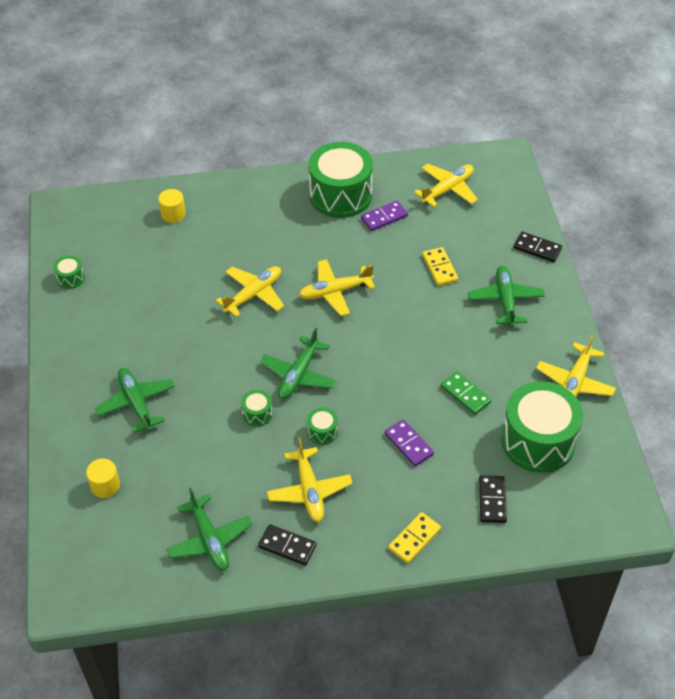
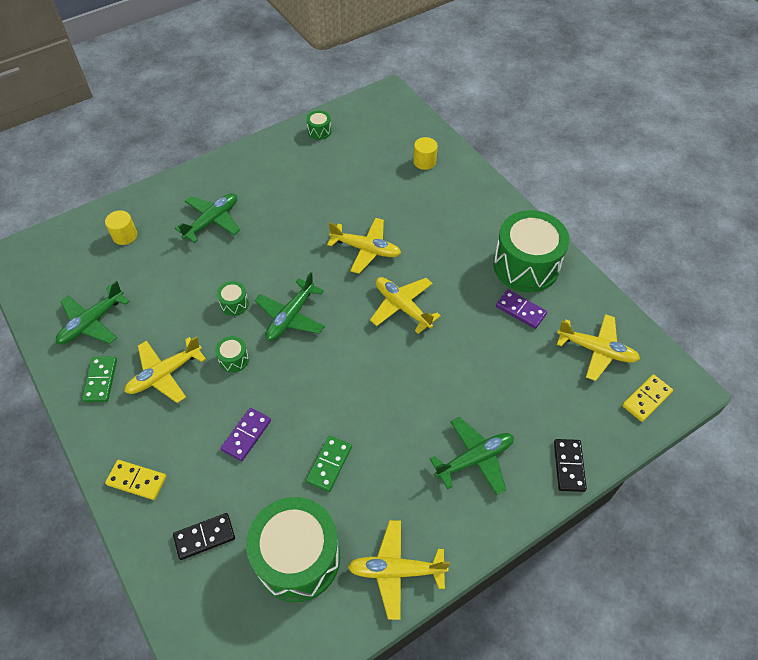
camera: 65 degrees right, 5 degrees up
(287, 546) = (101, 380): black domino -> green domino
(298, 375) = (291, 317): green plane -> green plane turned 60 degrees counterclockwise
(440, 268) = (483, 382): yellow domino -> yellow domino (646, 399)

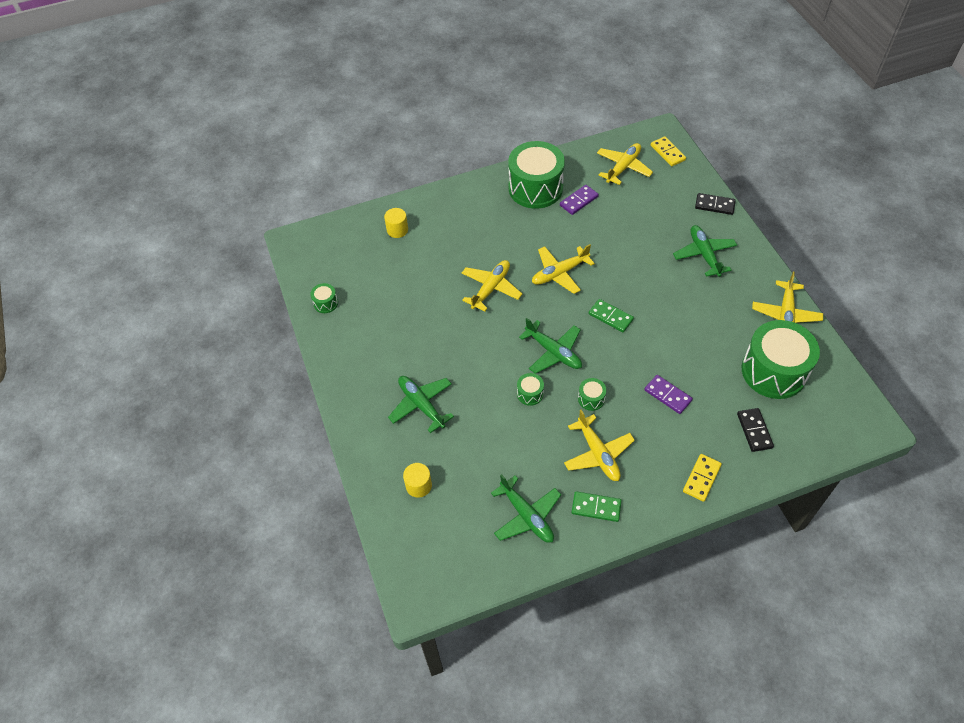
camera: 75 degrees left, 0 degrees up
(329, 464) = (699, 342): green domino -> green domino (610, 317)

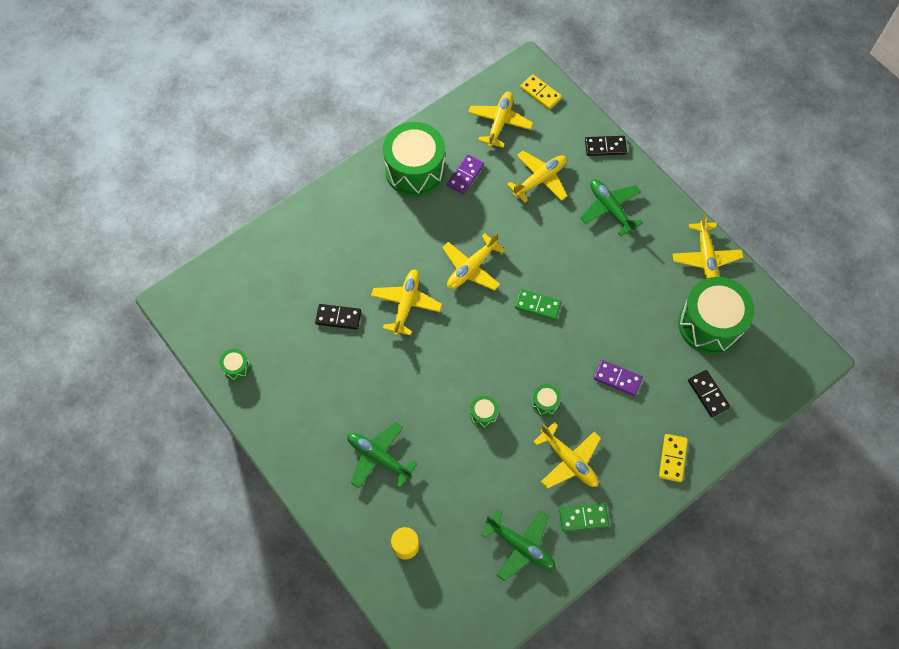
camera: 20 degrees left, 10 degrees up
(397, 230) = (283, 259): yellow cylinder -> none
(427, 285) = (338, 318): none -> black domino
(553, 352) = (493, 361): green plane -> none
(645, 218) = (540, 180): none -> yellow plane

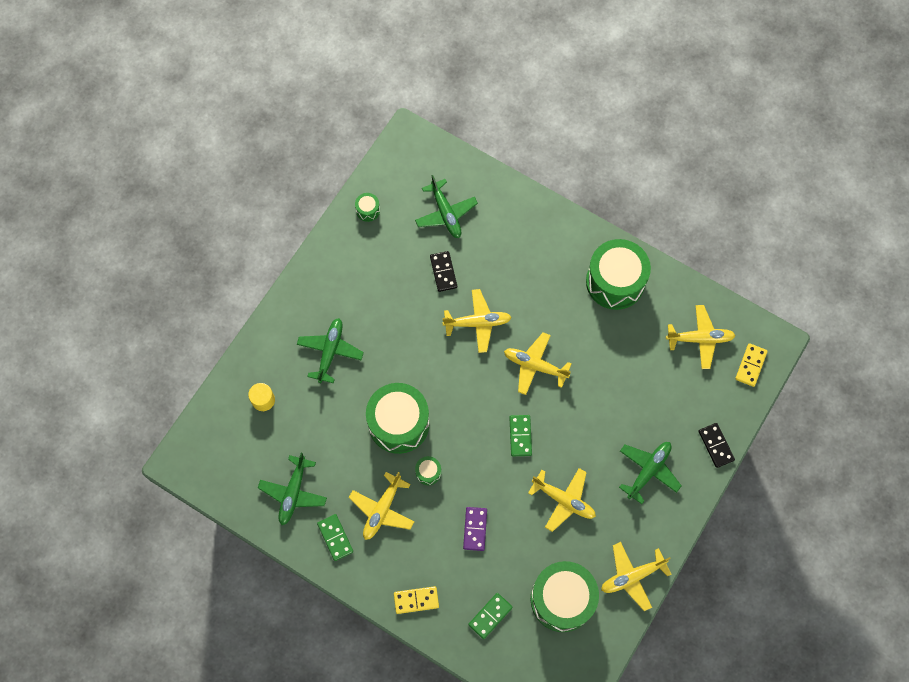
camera: 70 degrees right, 5 degrees up
(275, 294) = (446, 213): none -> green plane
(465, 175) = (628, 327): purple domino -> none
(483, 414) = (399, 423): green drum -> green drum, size x2.41
(540, 180) = (653, 396): yellow plane -> yellow plane (563, 500)
(708, 394) = (490, 616): black domino -> green domino

